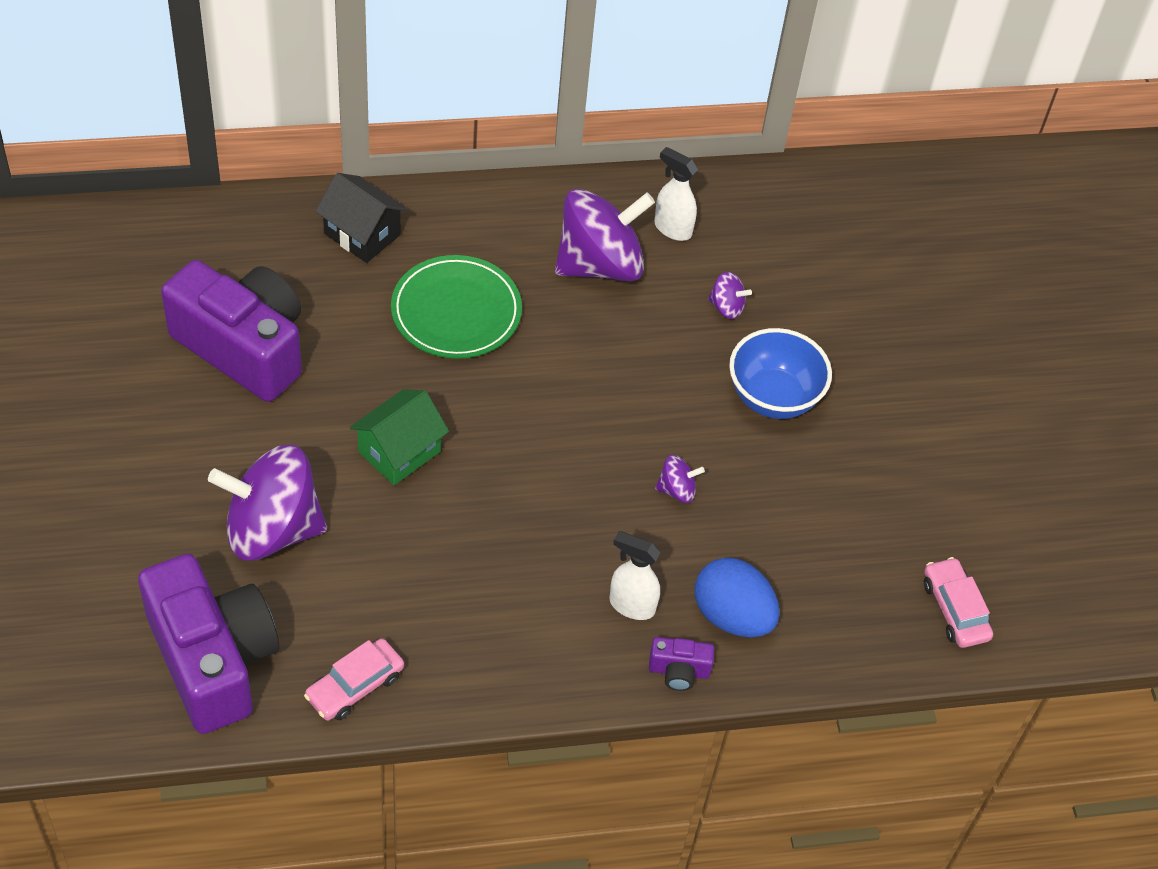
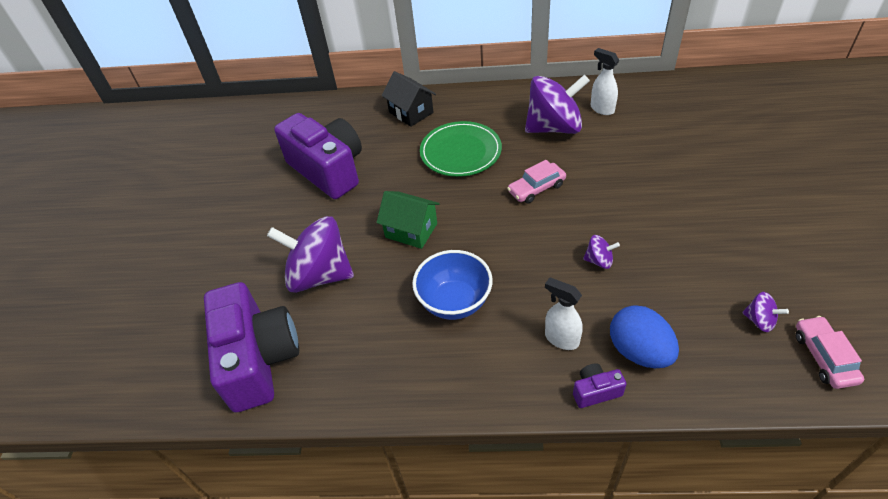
camera: 20 degrees right, 5 degrees down
(355, 686) = (351, 385): pink car -> pink car (536, 188)
(399, 451) = (411, 230): green house -> green house turned 60 degrees clockwise
(679, 671) = (595, 391): purple camera -> purple camera turned 150 degrees clockwise
(726, 307) = (636, 151): purple spinning top -> purple spinning top (759, 320)
(773, 397) = (669, 204): blue bowl -> blue bowl (454, 302)

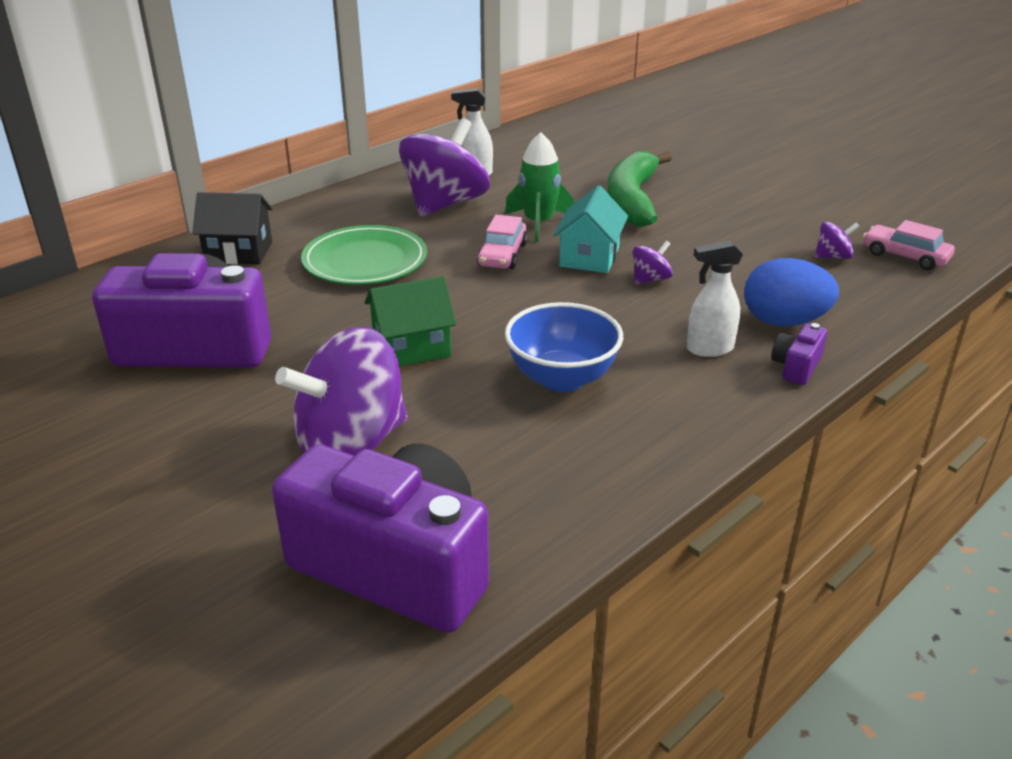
camera: 50 degrees left, 15 degrees down
(585, 219) = (589, 257): none -> turquoise house
(589, 173) = (539, 223): none -> green rocket
(677, 185) = (632, 200): none -> green banana

